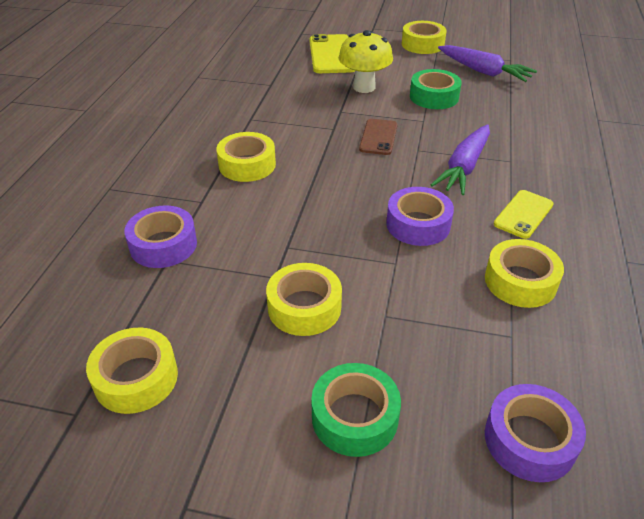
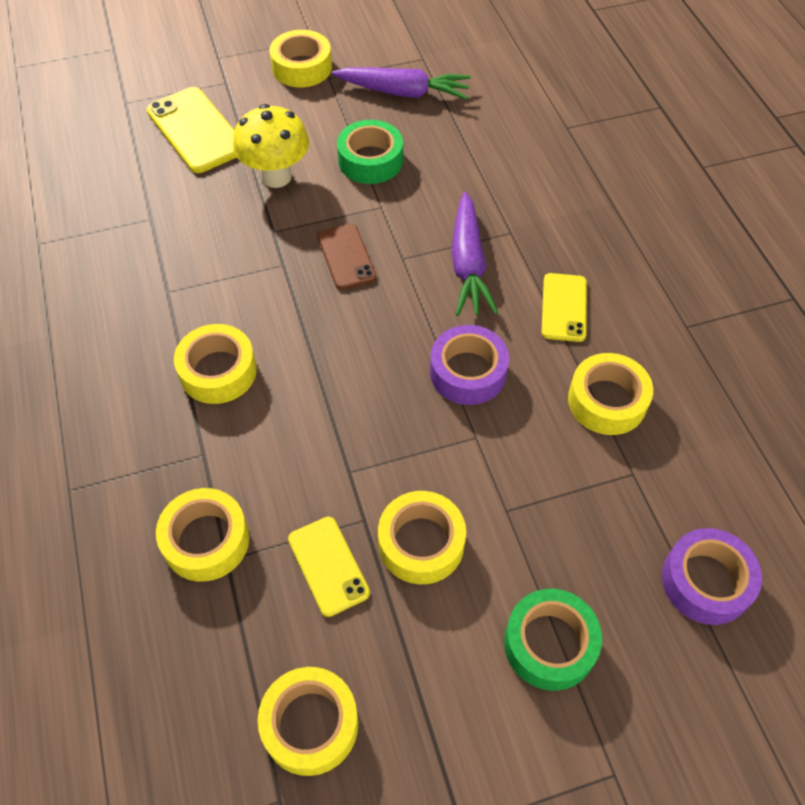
camera: 30 degrees left, 15 degrees up
(163, 245) = (206, 540): purple tape -> yellow tape
(228, 292) = (328, 566): none -> yellow phone

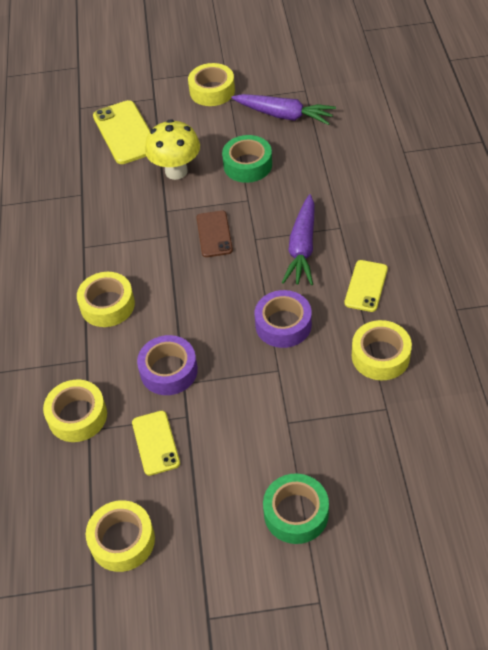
camera: 15 degrees right, 5 degrees down
(421, 543) = (222, 436): yellow tape -> none
(706, 581) = (419, 488): purple tape -> purple tape (168, 371)

